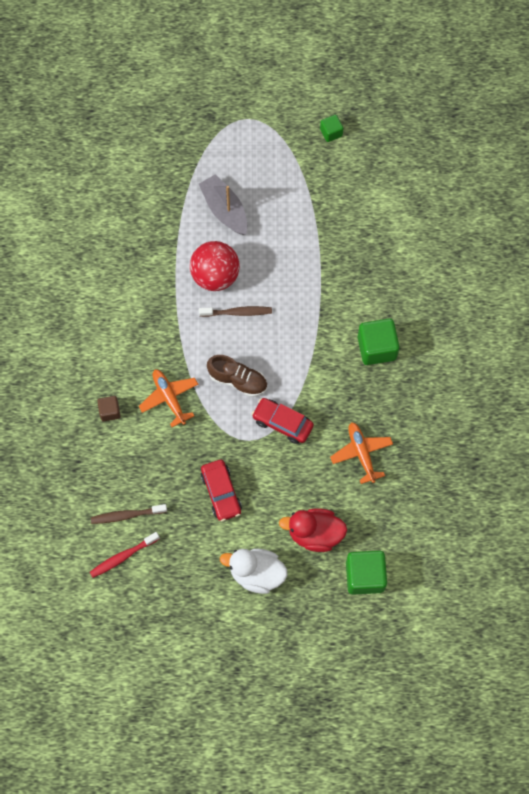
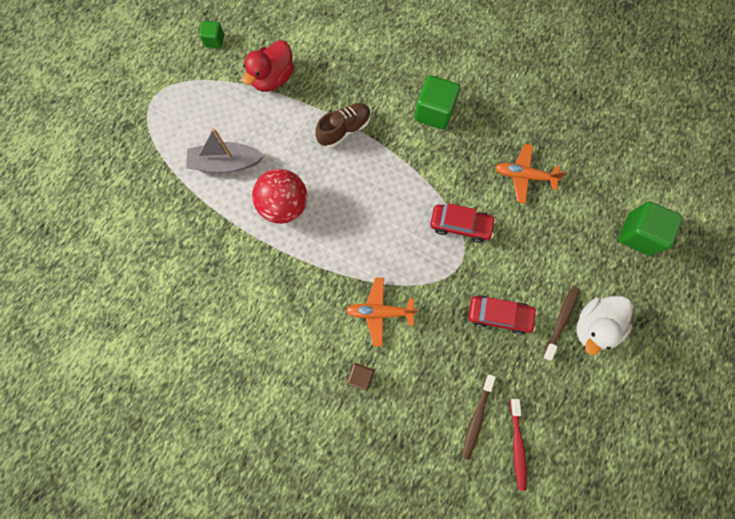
camera: 60 degrees left, 5 degrees up
(237, 312) = (332, 206): brown toothbrush -> brown toothbrush (561, 321)
(238, 380) = (397, 241): brown shoe -> brown shoe (344, 130)
(282, 423) = (460, 225): red car -> red car turned 135 degrees counterclockwise
(315, 534) = (579, 254): red duck -> red duck (273, 79)

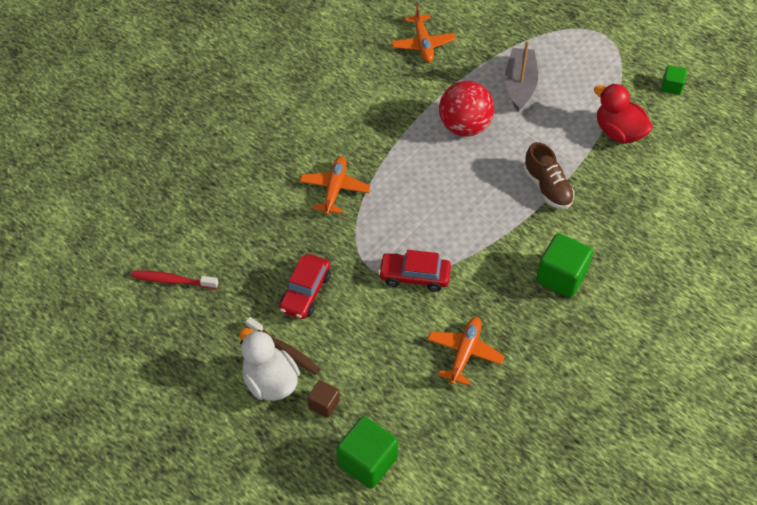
camera: 100 degrees right, 20 degrees down
(179, 259) = (423, 44): none -> orange plane
(360, 376) = (276, 165): brown cube -> brown cube (324, 404)
(460, 225) = (414, 276): red car -> red car turned 75 degrees clockwise
(476, 418) = (209, 251): brown toothbrush -> none

